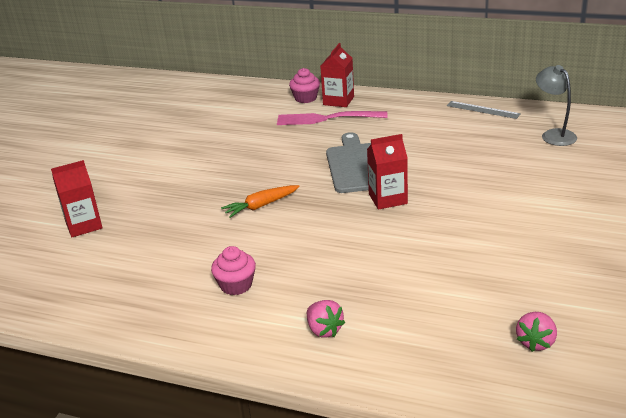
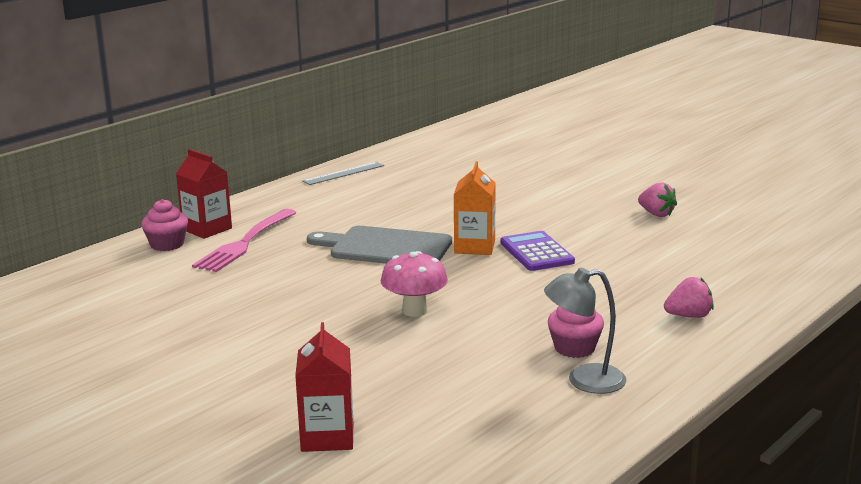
camera: 70 degrees left, 10 degrees down
(261, 206) = (414, 311): orange carrot -> pink mushroom
(387, 199) = (474, 247): red carton -> orange carton
(399, 228) = (536, 252): none -> purple calculator
(535, 342) = (758, 239): pink strawberry -> pink strawberry (656, 214)
(554, 135) = (436, 160): grey lamp -> grey lamp (584, 380)

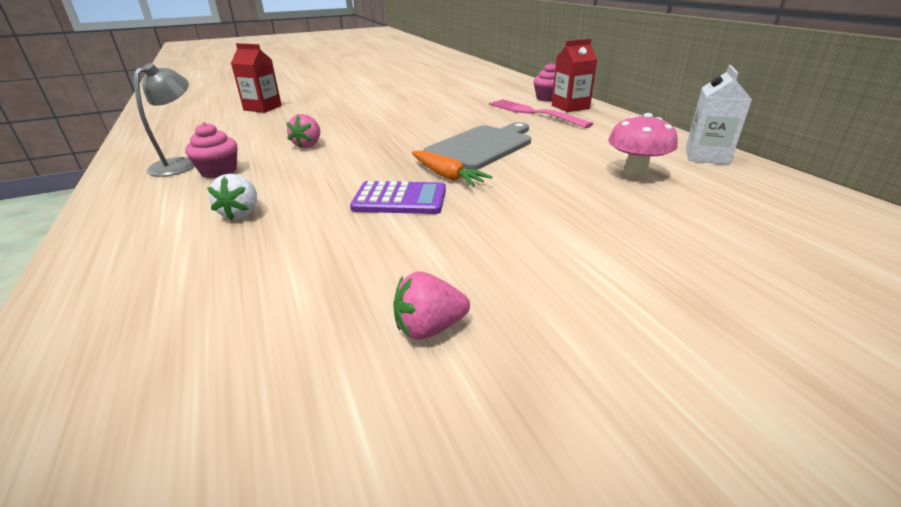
camera: 115 degrees right, 10 degrees up
(343, 173) = (706, 156): grey ruler -> white carton
(414, 311) = (357, 139): pink mushroom -> pink mushroom (635, 173)
(474, 247) = (446, 176): orange carton -> orange carrot
(628, 299) = (241, 213): none -> white strawberry
(689, 316) = (161, 232): pink strawberry -> pink strawberry (308, 145)

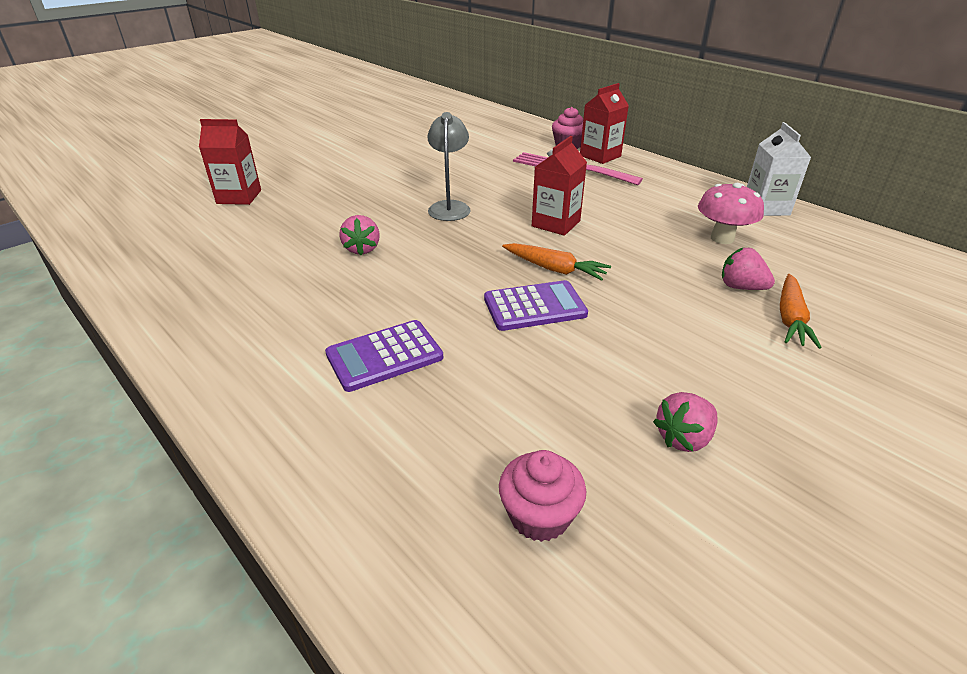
camera: 20 degrees left, 5 degrees up
(180, 164) = (230, 301): grey lamp -> grey lamp (449, 207)
(219, 171) = (292, 304): pink cupcake -> pink cupcake (539, 515)
(241, 213) = (384, 356): white strawberry -> purple calculator
(482, 146) = (556, 224): grey cutting board -> red carton
(619, 213) = (741, 287): none -> pink strawberry
(652, 247) = (790, 318): none -> orange carrot

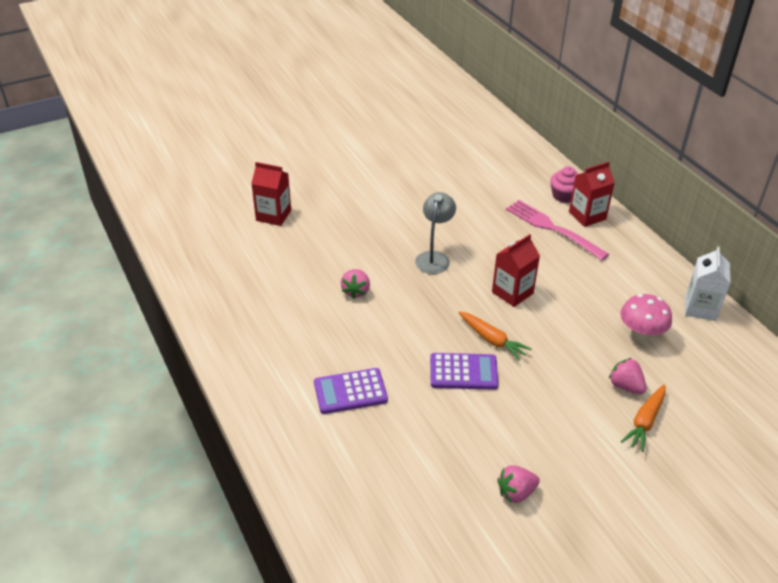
camera: 15 degrees right, 5 degrees up
(539, 515) = (410, 518): pink cupcake -> none

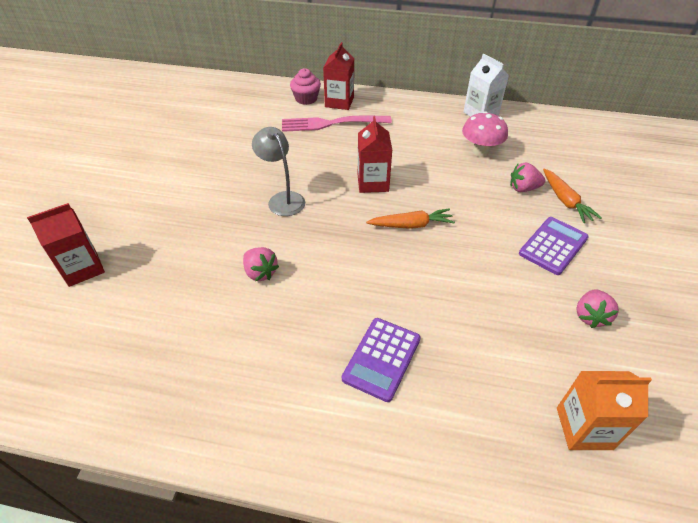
camera: 50 degrees left, 5 degrees up
(401, 528) = (584, 428): none -> orange carton
(463, 372) = (430, 264): purple calculator -> purple calculator (553, 246)

